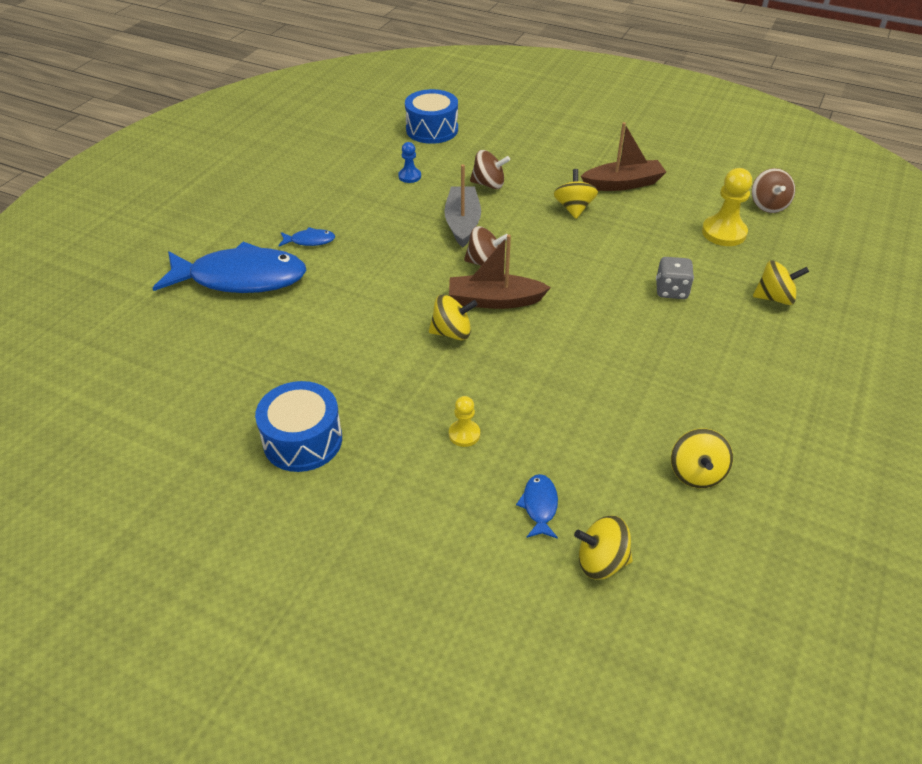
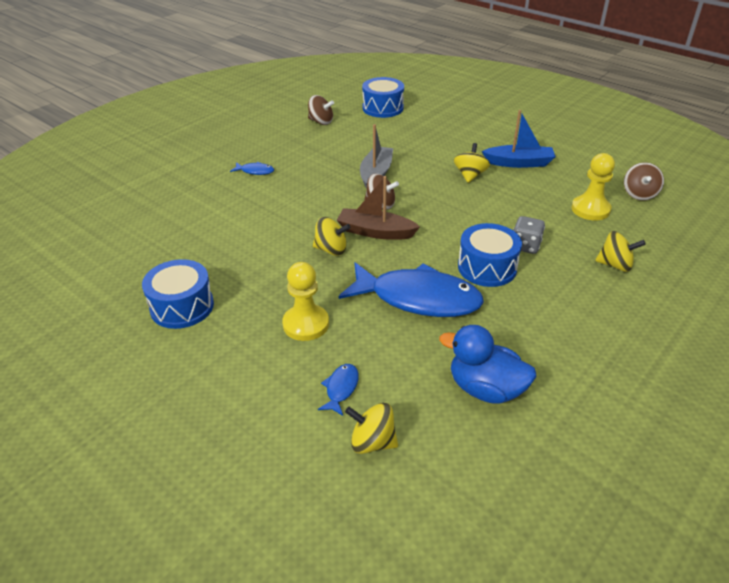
camera: 15 degrees right, 5 degrees down
(241, 278) = (193, 189): blue fish -> blue fish (418, 298)
(409, 176) = (350, 137): blue pawn -> none
(464, 434) = (306, 324): yellow pawn -> yellow pawn, size x1.77
(488, 184) = (409, 150): brown spinning top -> brown spinning top (321, 122)
(623, 184) = (519, 163): brown boat -> blue boat
(640, 325) = (487, 267): none -> blue drum
(696, 473) = (485, 389): yellow spinning top -> blue duck

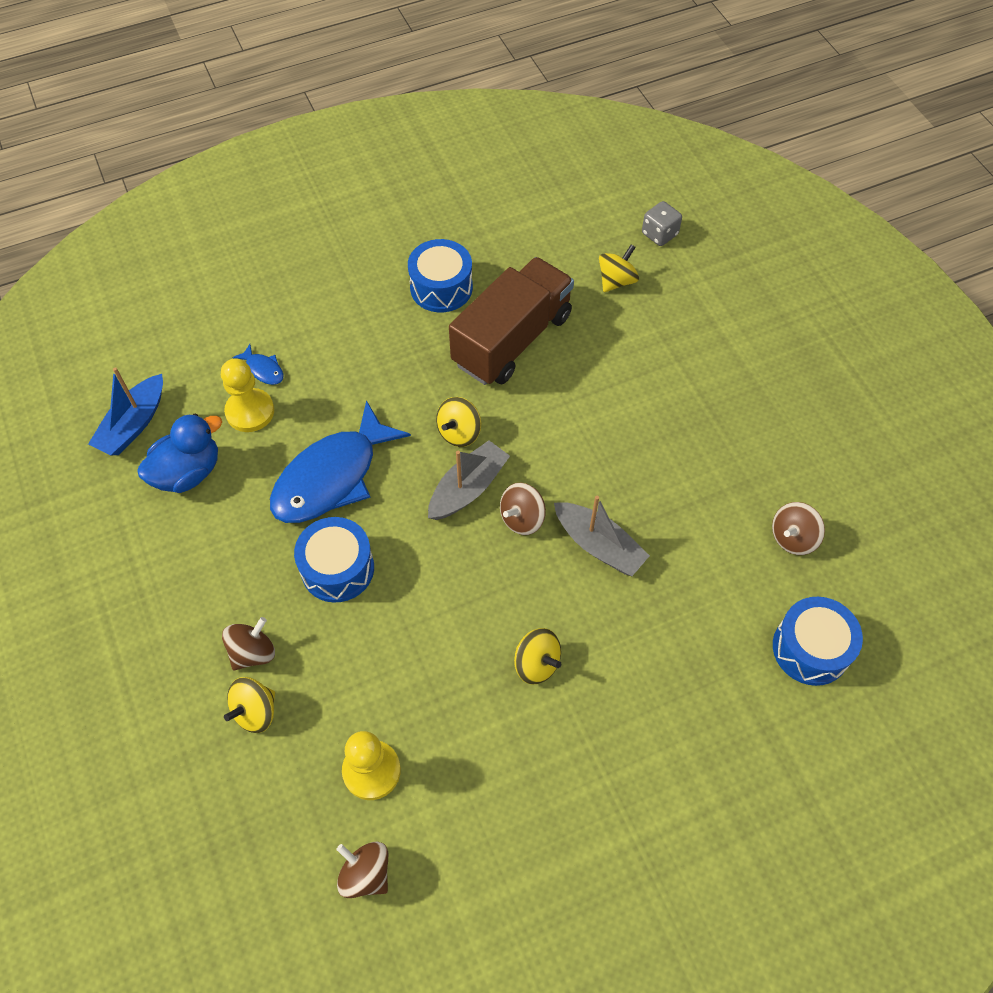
camera: 115 degrees right, 20 degrees up
(225, 251) = (512, 339): none -> brown truck
(255, 171) = (673, 412): blue fish -> none
(306, 324) = (357, 371): yellow pawn -> yellow pawn (250, 411)
(372, 442) = (197, 370): yellow spinning top -> yellow spinning top (616, 281)
(375, 232) = (468, 488): brown boat -> grey boat
(519, 163) = (536, 756): blue boat -> blue boat (134, 424)
(525, 246) = (348, 634): grey dice -> grey dice (659, 234)
(583, 282) = (253, 652): none -> brown spinning top

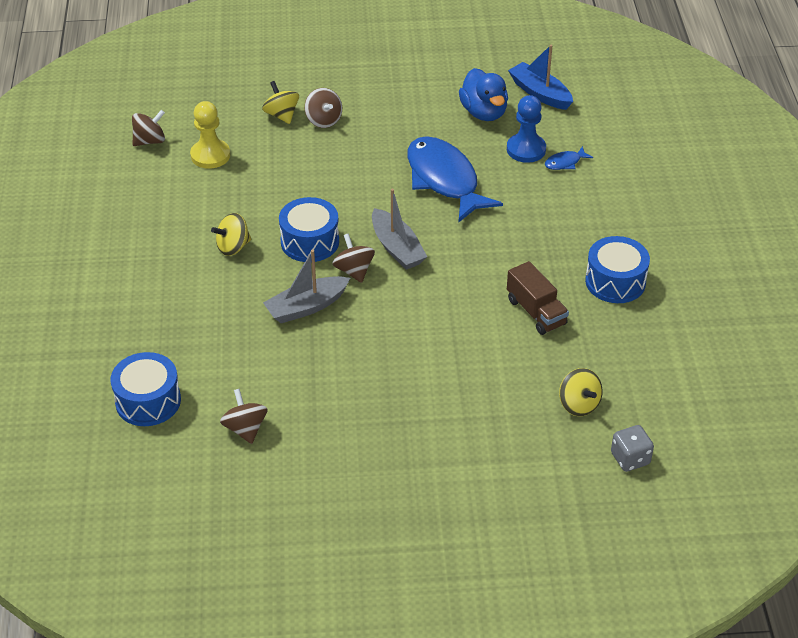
camera: 110 degrees right, 15 degrees down
(250, 411) = (526, 149): yellow pawn -> blue pawn
(337, 568) = (365, 168): blue drum -> blue drum (310, 242)
(459, 432) = (452, 256): yellow spinning top -> none
(512, 339) = (536, 312): brown truck -> brown truck, size x0.55

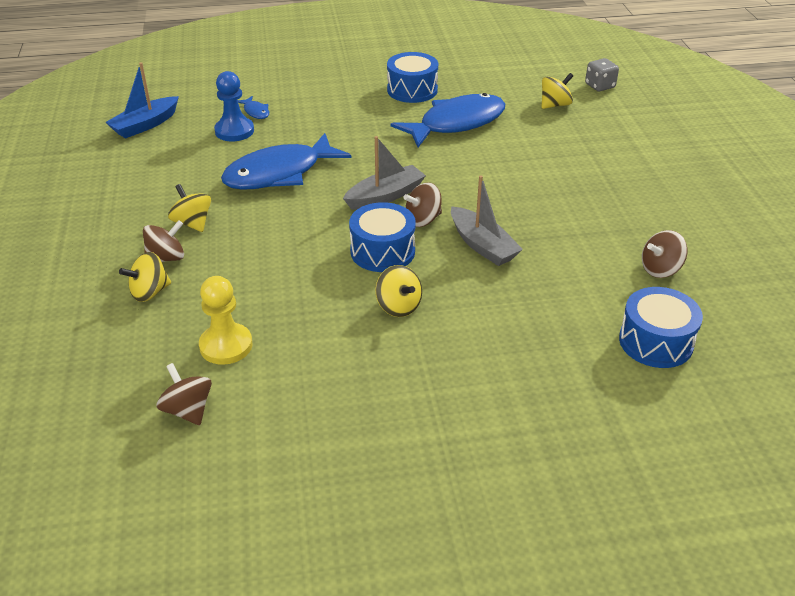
camera: 95 degrees left, 5 degrees down
(370, 131) = (192, 223): none -> yellow spinning top
(484, 112) = (171, 154): blue duck -> none
(536, 312) = (456, 123): brown truck -> blue fish

